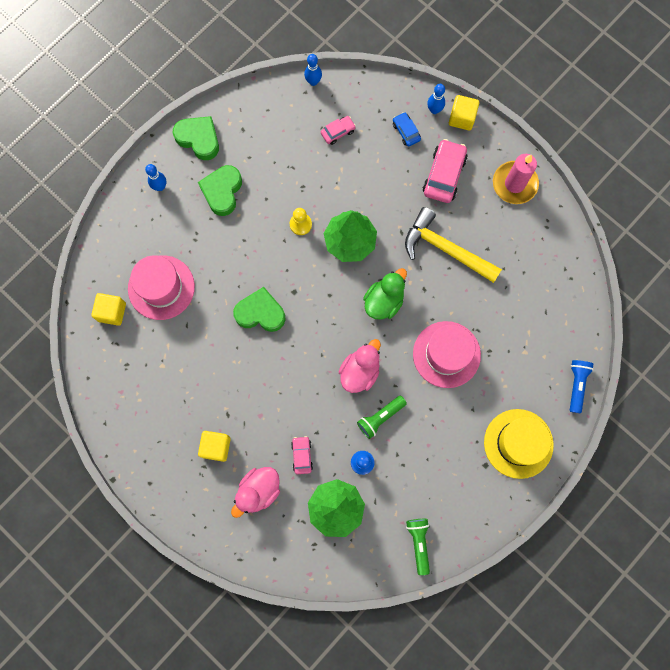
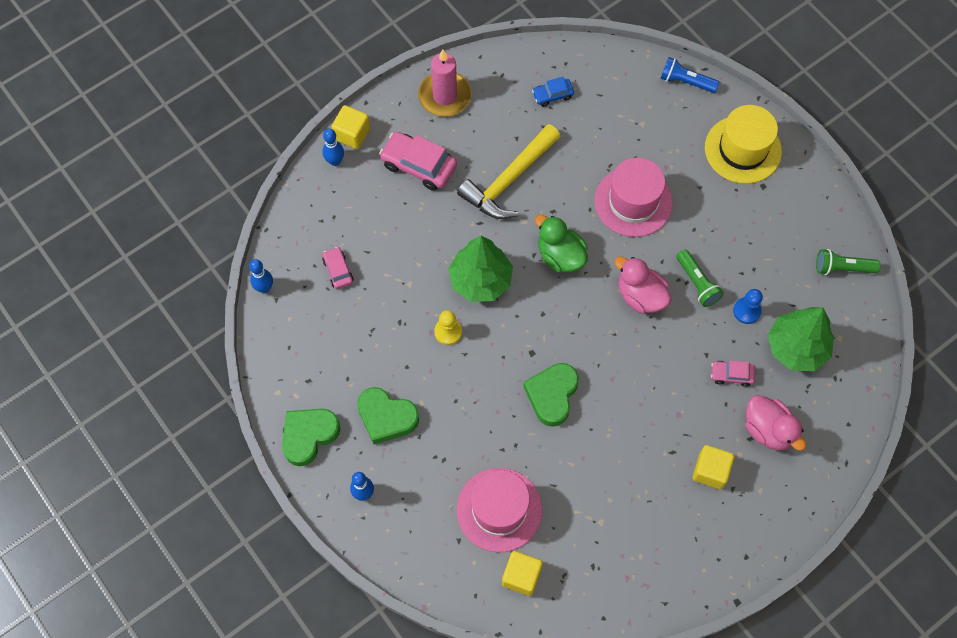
camera: 80 degrees left, 10 degrees down
(406, 131) = (355, 196): blue car -> blue car (552, 95)

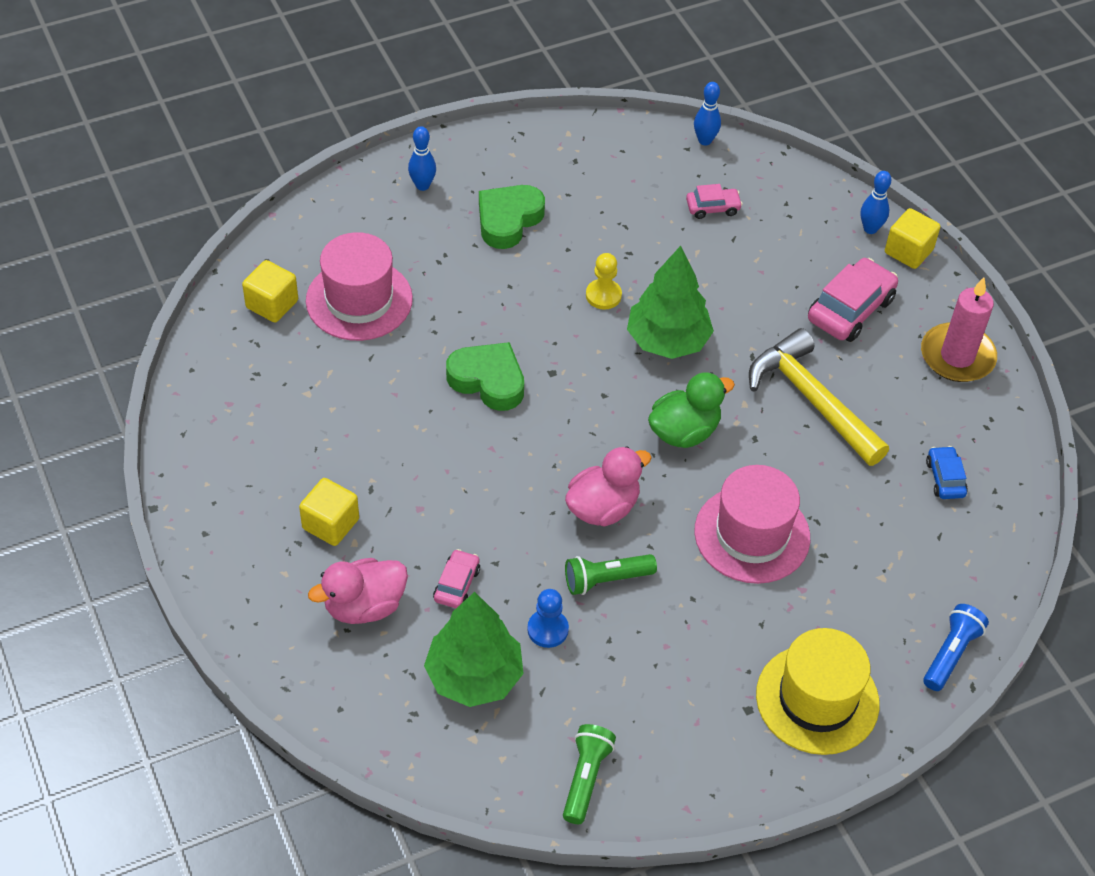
camera: 100 degrees right, 15 degrees down
(309, 436) = (506, 151): green heart -> none

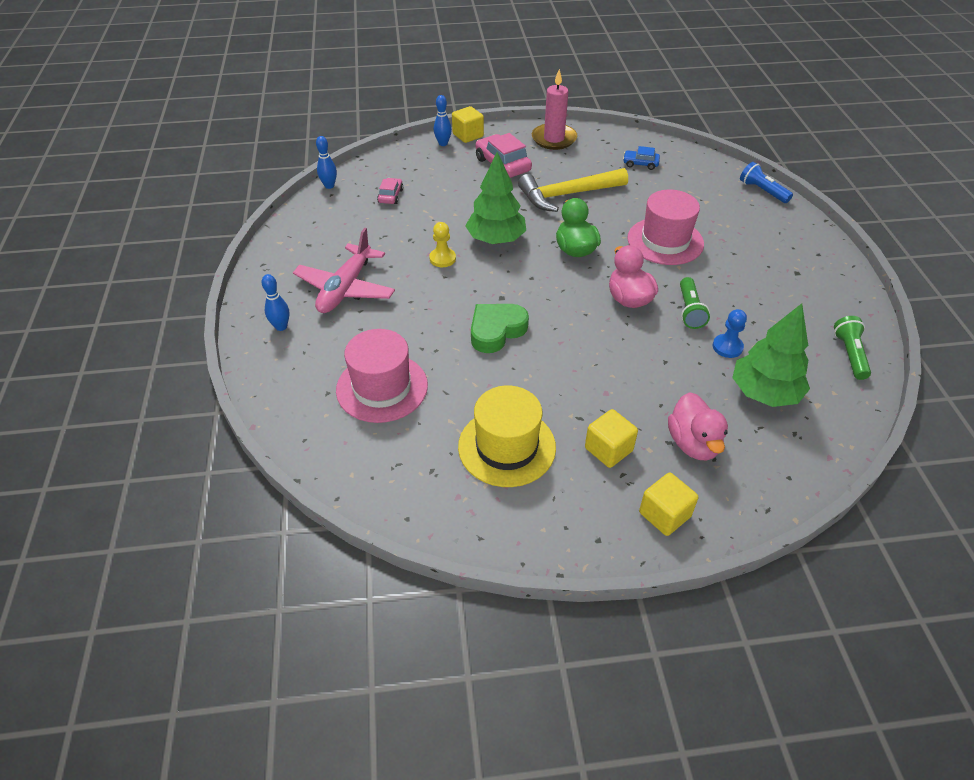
camera: 70 degrees left, 5 degrees down
(272, 304) = (358, 445): yellow cube -> yellow cube (664, 514)
(457, 584) = (681, 386): pink car -> none
(508, 220) = (345, 288): green heart -> pink plane
(586, 778) = (849, 354): green flashlight -> green flashlight turned 60 degrees clockwise
(817, 699) = (791, 244): yellow hat -> yellow hat (507, 447)

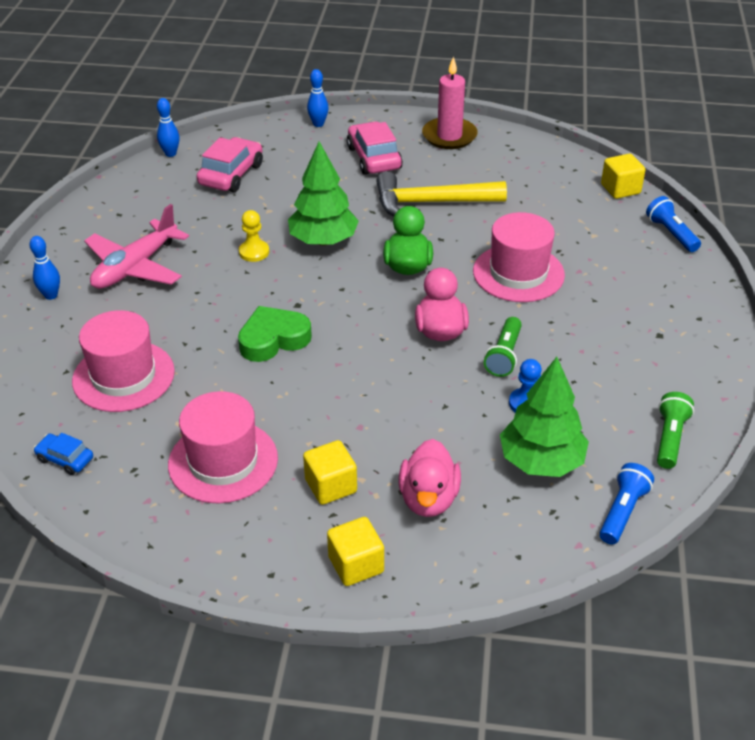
camera: 15 degrees right, 5 degrees down
(390, 196) = (231, 174): pink car -> pink car, size x1.81
(468, 135) = (351, 118): yellow cube -> yellow cube (620, 189)
(507, 447) = (223, 461): yellow hat -> pink hat
(640, 164) = (537, 179): blue car -> blue car (65, 459)
(847, 422) = (622, 512): none -> blue flashlight

